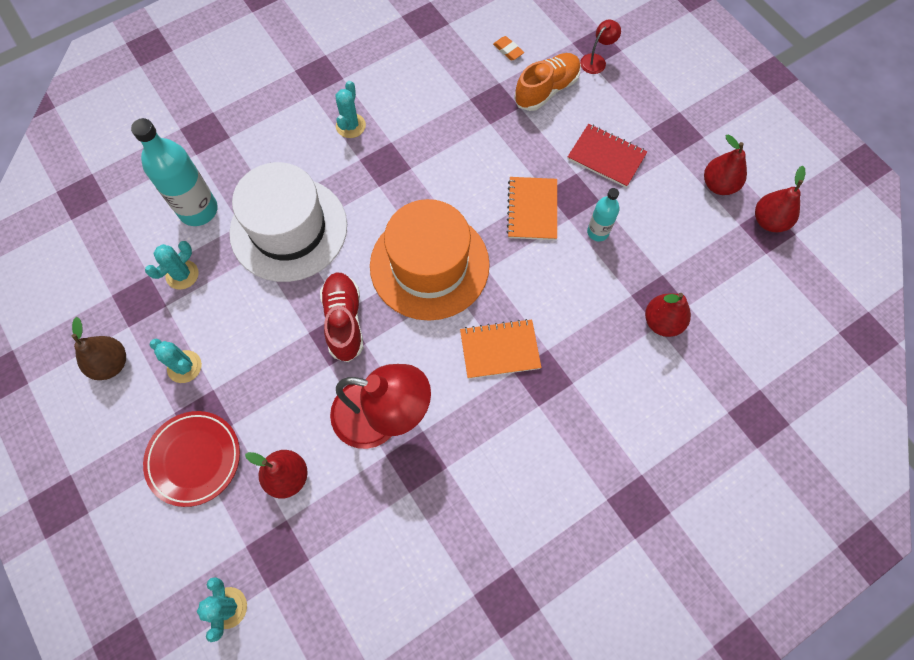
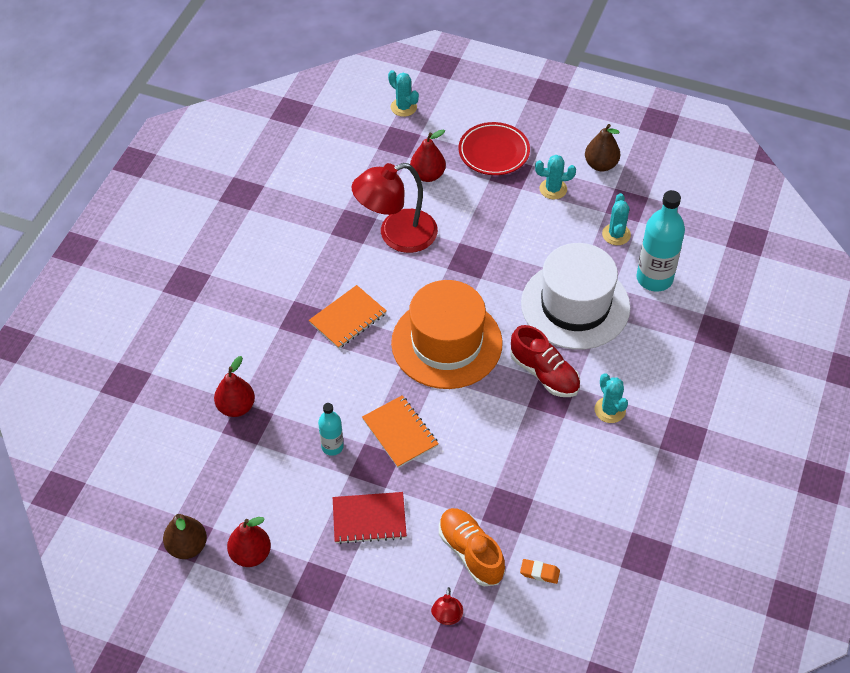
camera: 145 degrees right, 15 degrees down
(344, 321) = (474, 272): red shoe -> red shoe (544, 373)
(546, 90) = (471, 552): orange shoe -> orange shoe turned 135 degrees clockwise
(769, 221) = (187, 546): red pear -> brown pear

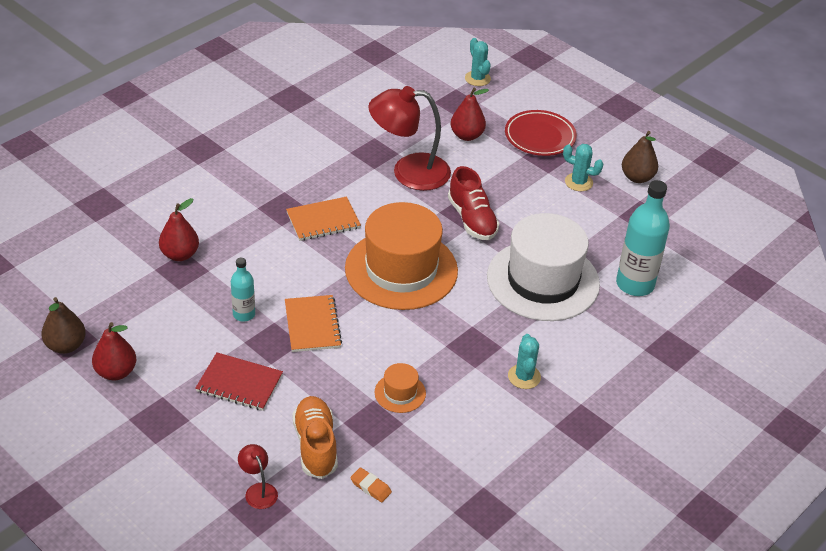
camera: 20 degrees right, 10 degrees down
(446, 617) = (258, 490): red lamp -> red lamp turned 120 degrees clockwise
(514, 470) = (400, 393): none -> orange hat
(544, 373) = (478, 325): red shoe -> red shoe (472, 219)
(616, 234) = (618, 237): turquoise cactus -> none

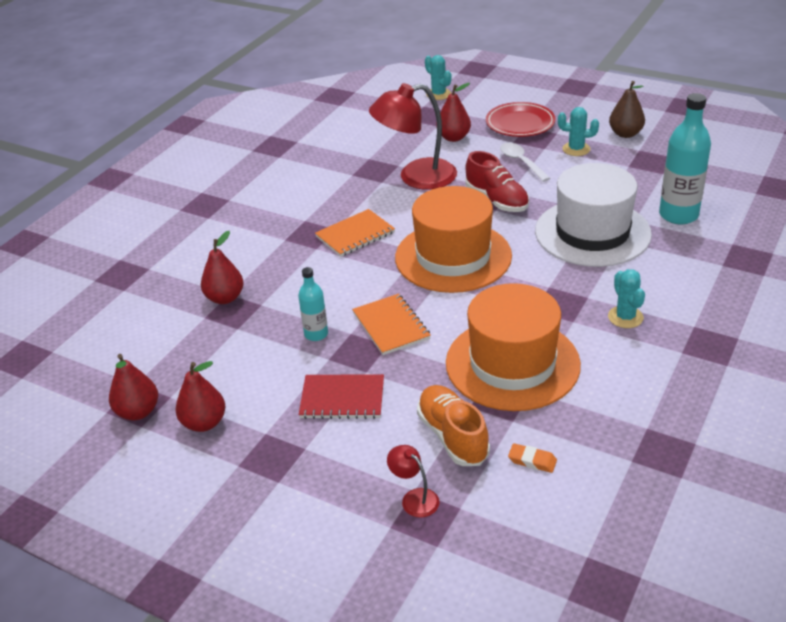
camera: 10 degrees left, 5 degrees down
(66, 345) = (138, 412): brown pear -> red pear
(400, 393) = (512, 364): orange hat -> orange hat, size x2.40
(517, 182) = (521, 162): none -> white spoon

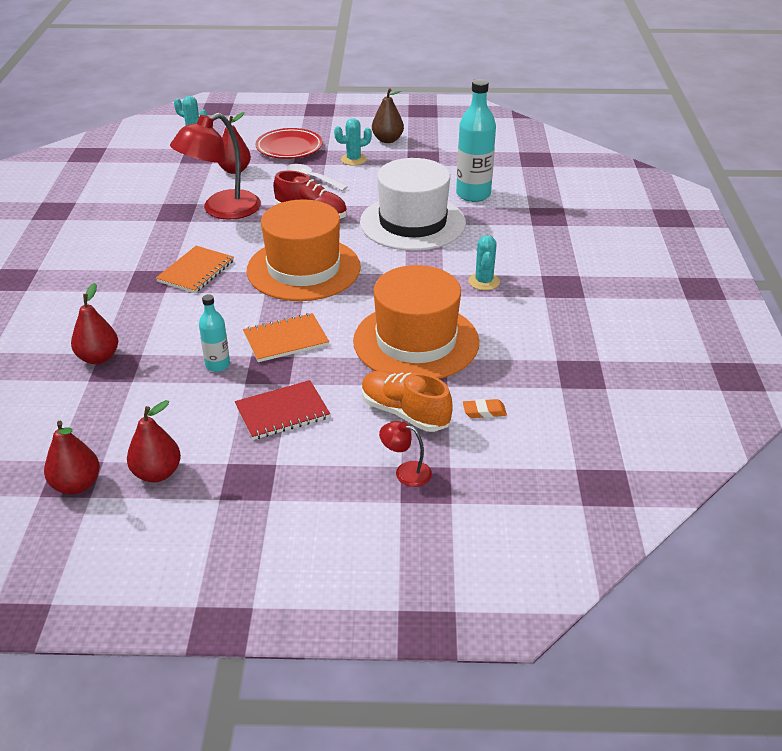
camera: 30 degrees left, 0 degrees up
(391, 326) = (286, 339): orange notebook -> orange notebook turned 60 degrees counterclockwise
(625, 317) = (484, 281): turquoise cactus -> turquoise cactus turned 45 degrees clockwise

